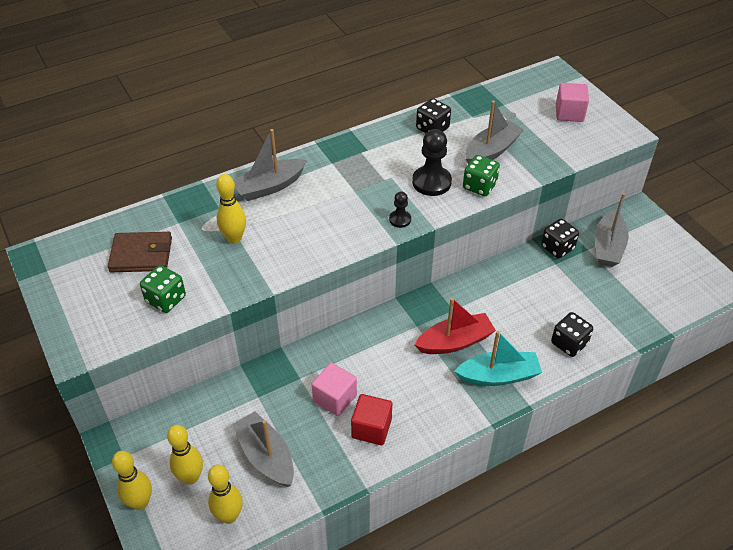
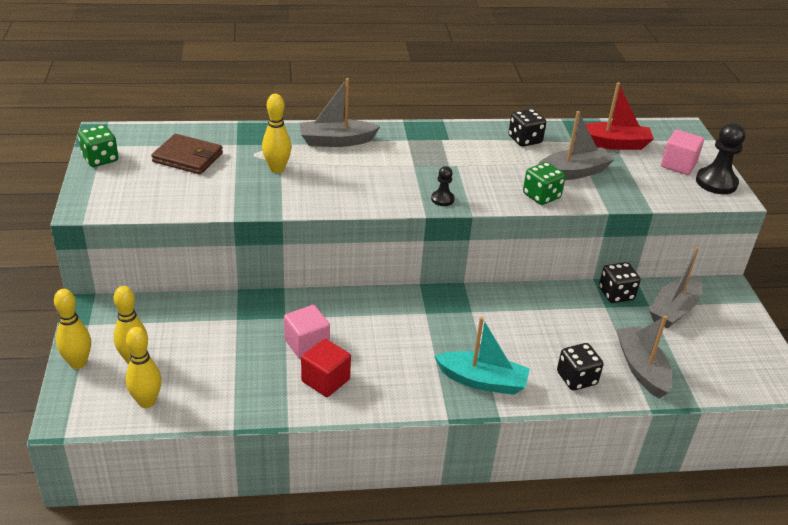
camera: 20 degrees right, 10 degrees down
(166, 299) = (185, 195): green dice -> green dice (100, 159)
(266, 456) = (212, 367): grey boat -> grey boat (641, 368)
(431, 182) = (494, 180): black pawn -> black pawn (716, 182)
(455, 342) = (456, 338): red boat -> red boat (613, 144)

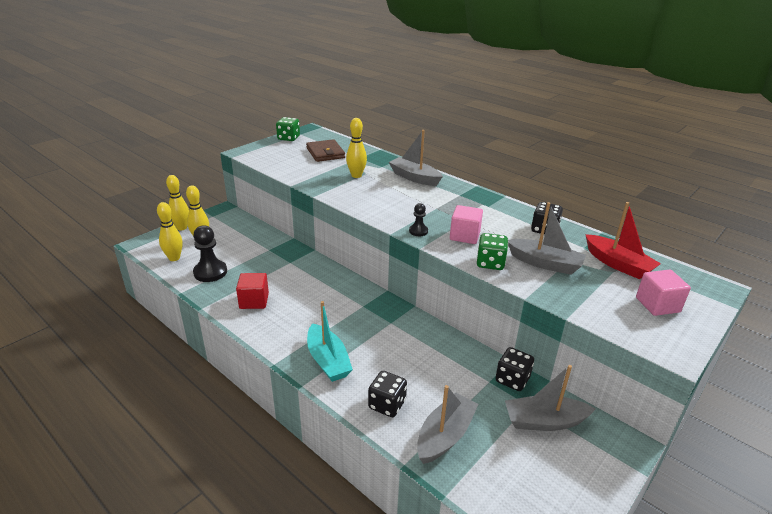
camera: 50 degrees right, 5 degrees down
(307, 344) = (277, 280): pink cube -> pink cube (464, 236)
(716, 182) = (674, 335): black pawn -> black pawn (210, 272)

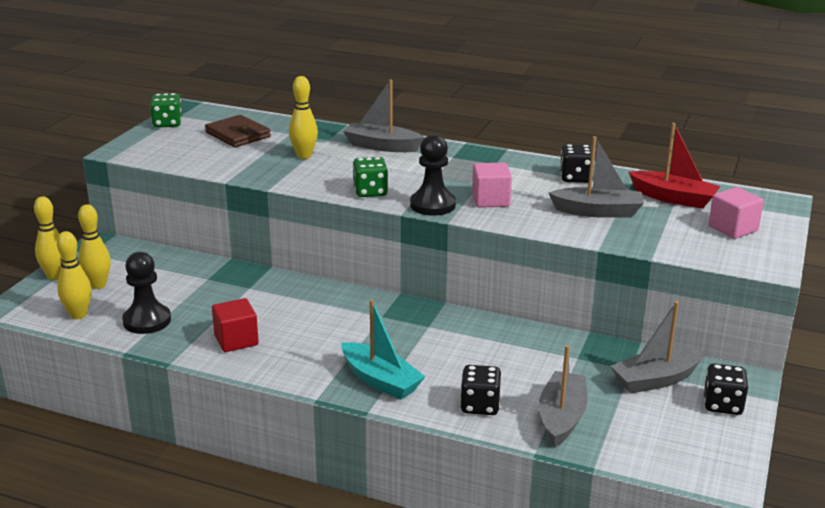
camera: 20 degrees left, 5 degrees down
(418, 231) = (432, 205): black pawn -> black pawn, size x1.86
(490, 263) = (539, 222): green dice -> green dice (370, 192)
(512, 379) = (601, 350): black dice -> black dice (722, 405)

